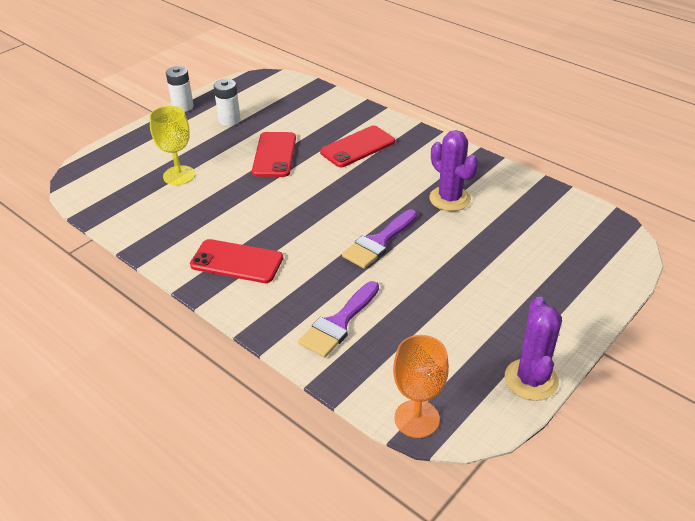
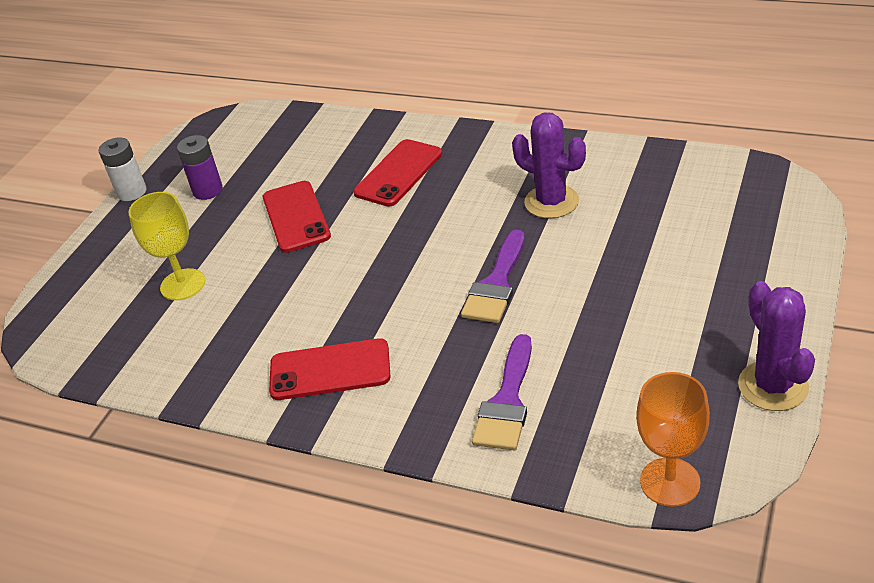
camera: 15 degrees left, 0 degrees up
(229, 120) = (208, 190): white battery -> purple battery

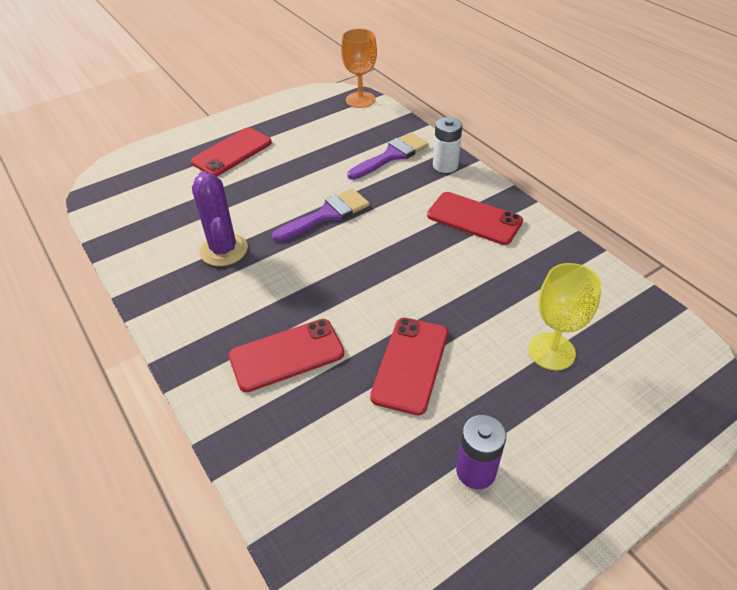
camera: 150 degrees left, 5 degrees up
(132, 192) = (570, 542): white battery -> white battery (445, 165)
(707, 289) = (232, 152): none -> red phone
(773, 386) = (273, 107): purple cactus -> none

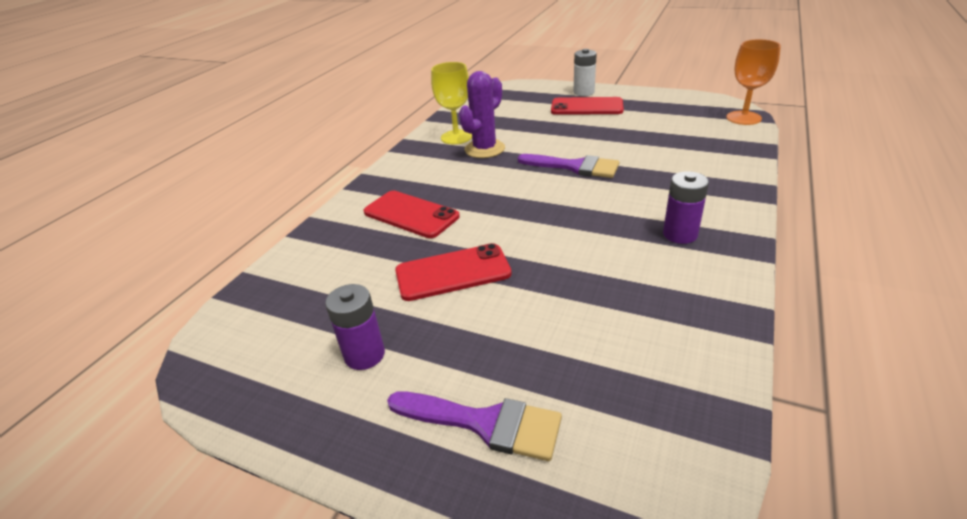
camera: 60 degrees right, 10 degrees down
(391, 156) = (695, 161): purple brush -> purple brush (484, 423)
(445, 165) = (730, 190): white battery -> white battery (583, 92)
(474, 218) = (680, 234): red phone -> purple battery
(551, 351) = (553, 353): yellow goblet -> yellow goblet (456, 137)

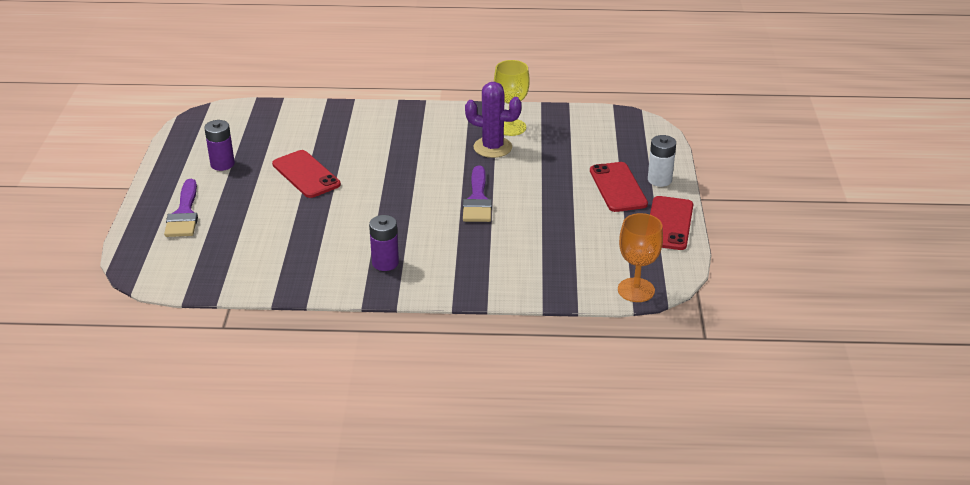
camera: 65 degrees right, 0 degrees up
(411, 214) = (371, 139): red phone -> red phone (669, 223)

